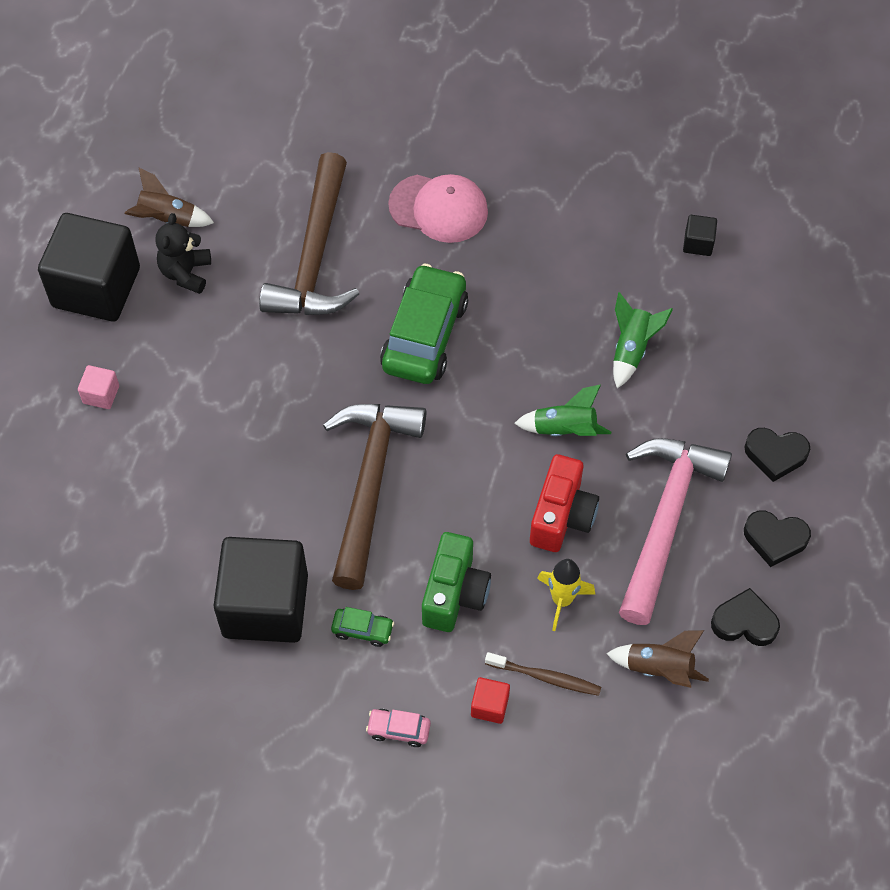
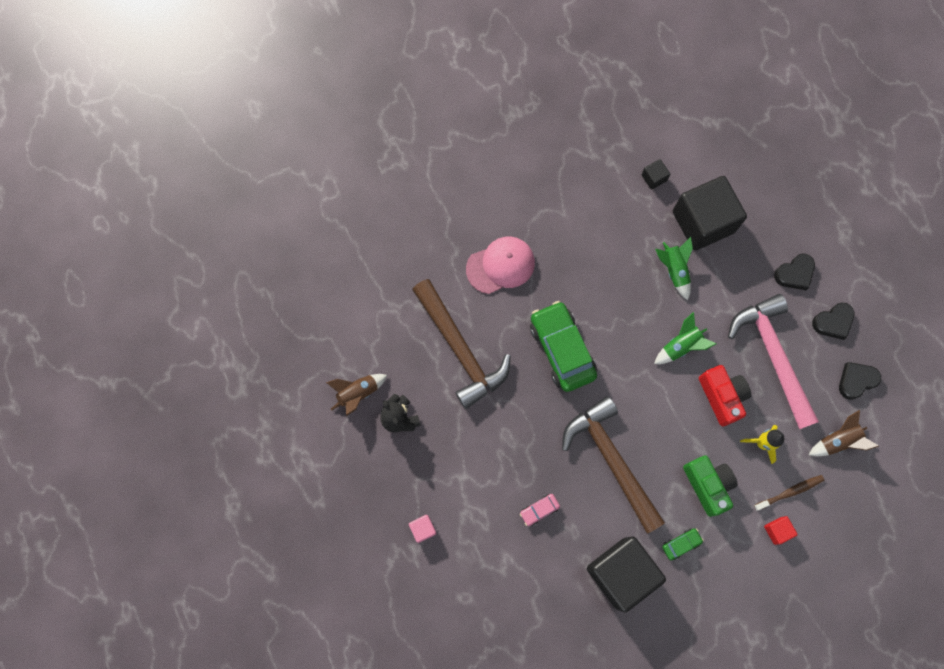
camera: 40 degrees left, 15 degrees up
(96, 287) = (358, 467): black cube -> black cube (703, 222)
(398, 730) = (746, 581): pink car -> pink car (539, 510)

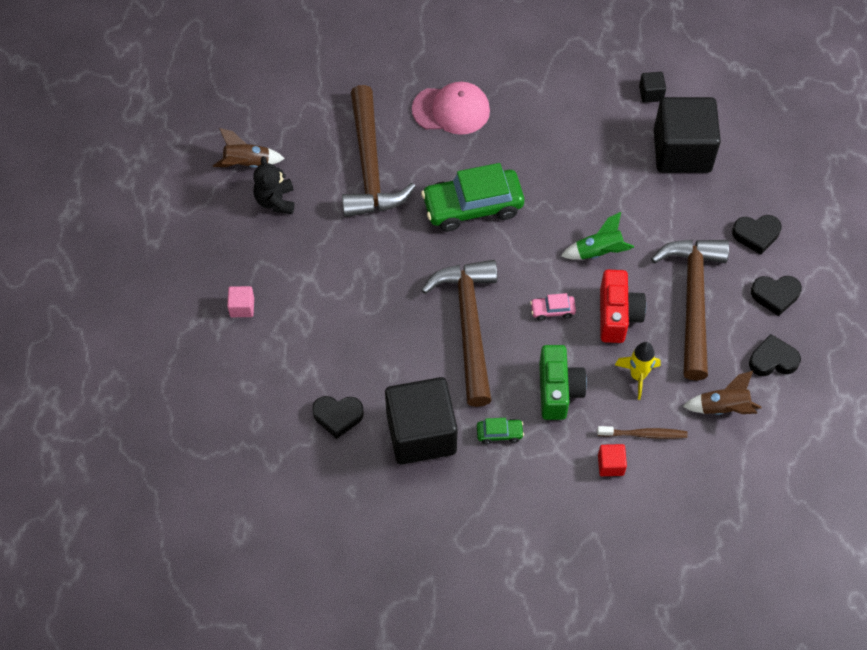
camera: 25 degrees right, 15 degrees down
(539, 510) = (368, 339): pink car -> pink car (552, 310)
(549, 590) = (338, 416): none -> black heart
(562, 349) = (472, 206): green car -> green car turned 105 degrees counterclockwise
(674, 270) = (628, 182): green rocket -> none
(773, 356) = (693, 300): pink hammer -> brown hammer

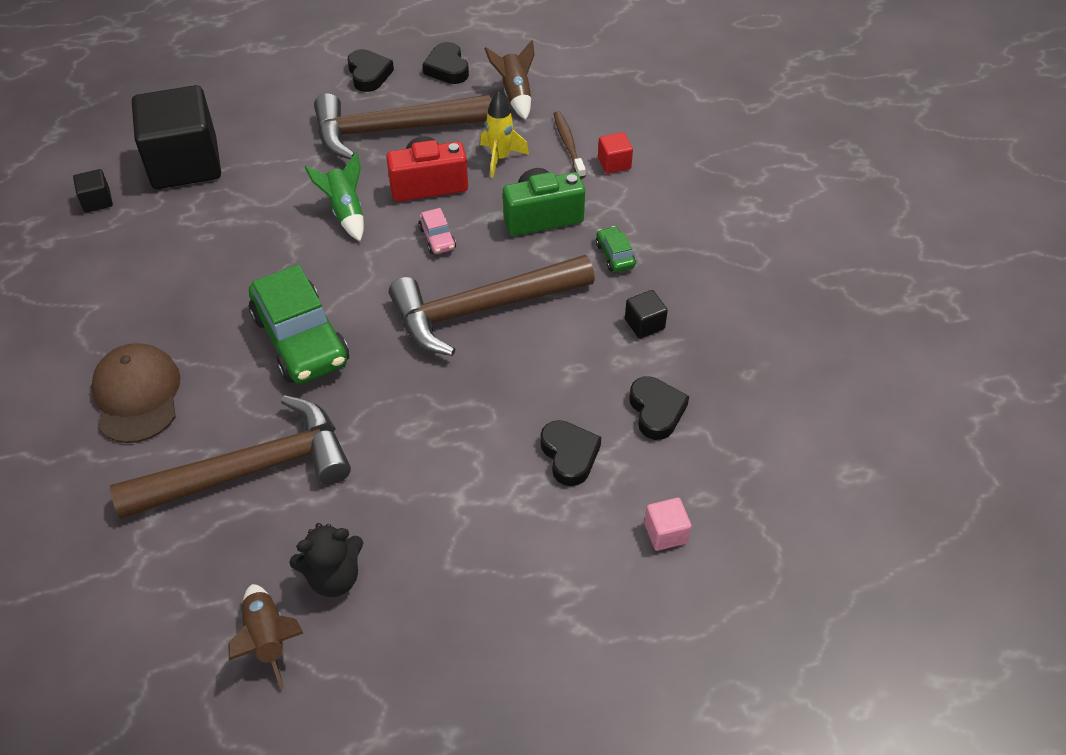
camera: 105 degrees left, 10 degrees down
(242, 307) = (532, 569): pink cube -> pink cube (665, 533)
(421, 433) = (644, 324): black cube -> black cube, size x0.40
(451, 110) = (137, 395): pink cap -> brown cap
(756, 235) = (294, 95): black heart -> black heart (569, 455)

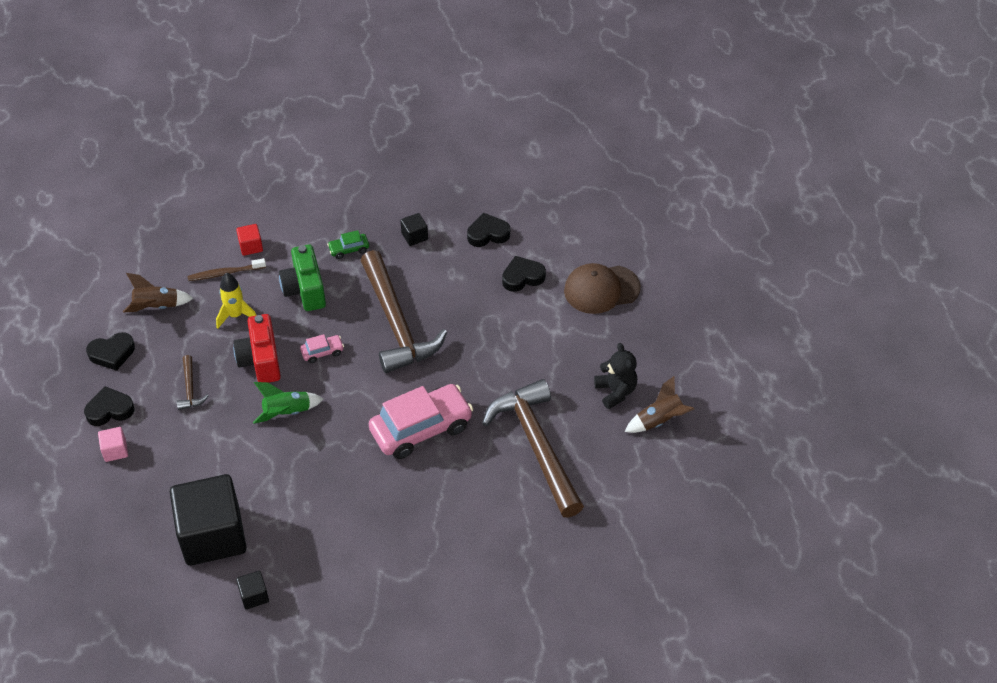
camera: 90 degrees left, 0 degrees up
(137, 395) = (471, 525): brown cap -> brown cap (601, 289)
(300, 340) = (421, 429): green car -> pink car
(391, 130) = (190, 389): brown hammer -> brown hammer, size x0.42
(665, 533) = (577, 234): pink cube -> pink cube (115, 450)

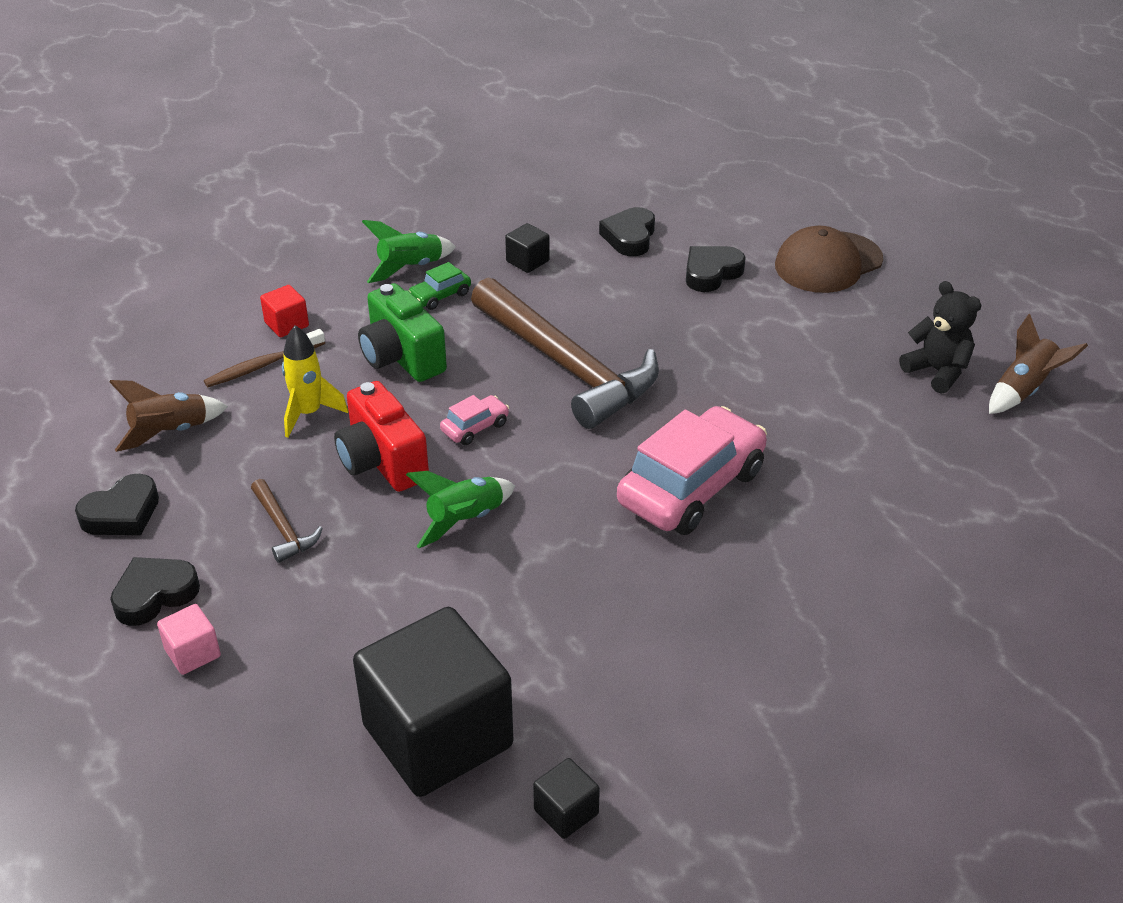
camera: 20 degrees left, 10 degrees down
(341, 222) = (410, 268): none -> green rocket
(488, 234) = (629, 237): black heart -> black heart turned 45 degrees counterclockwise
(536, 445) = (877, 464): brown hammer -> none

